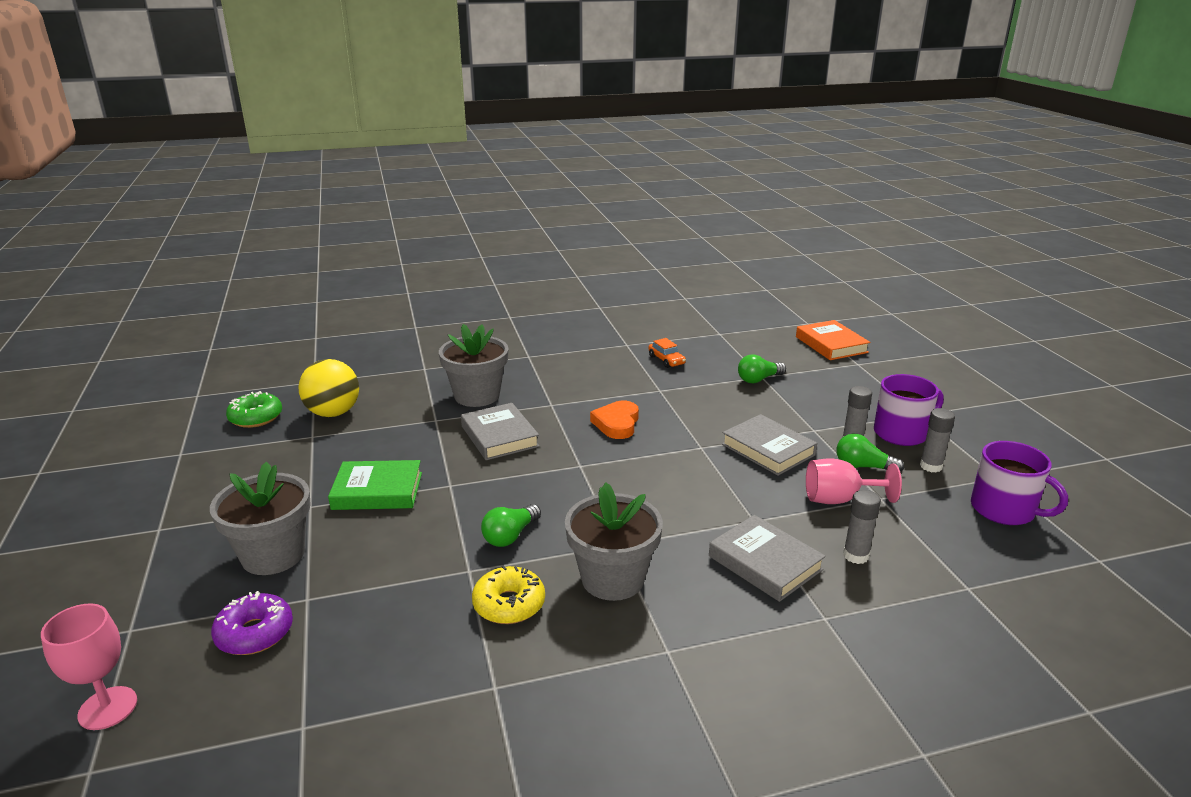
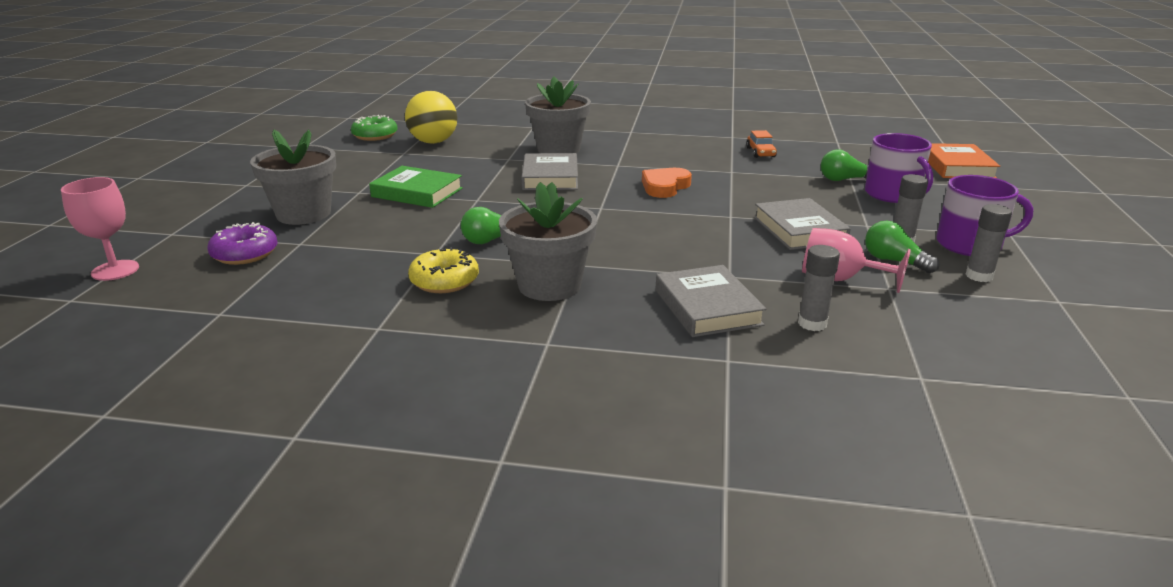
camera: 25 degrees right, 0 degrees up
(1004, 510) = (1038, 328): purple mug -> purple mug (893, 195)

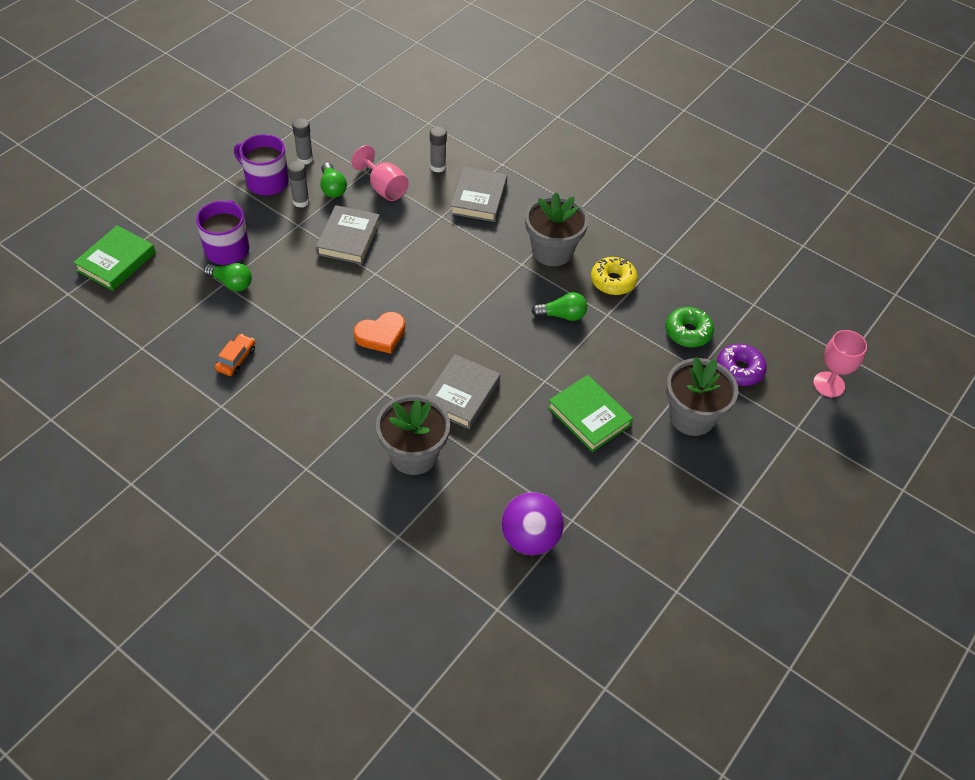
camera: 155 degrees left, 25 degrees up
(375, 136) = (588, 592): green donut -> green donut (688, 332)
(433, 142) = (530, 538): yellow ball -> purple ball
(957, 167) = (116, 261): orange book -> green book

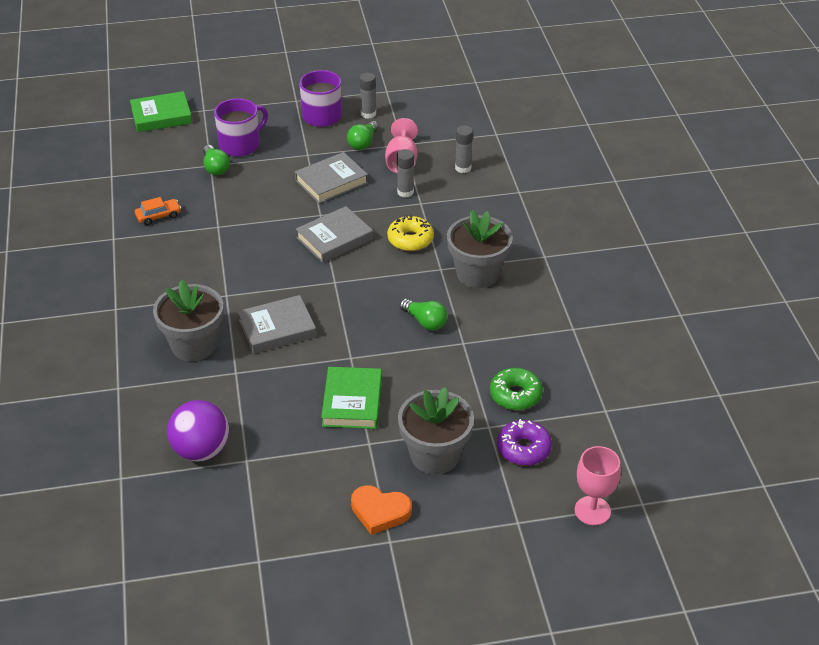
camera: 45 degrees right, 10 degrees down
(301, 201) = (329, 140): grey glue stick -> grey glue stick (405, 192)
(381, 335) = (272, 256): orange heart -> orange heart (380, 512)
(479, 198) = (467, 206): grey book -> grey book (334, 238)
(613, 281) = (500, 322): yellow donut -> yellow donut (410, 239)

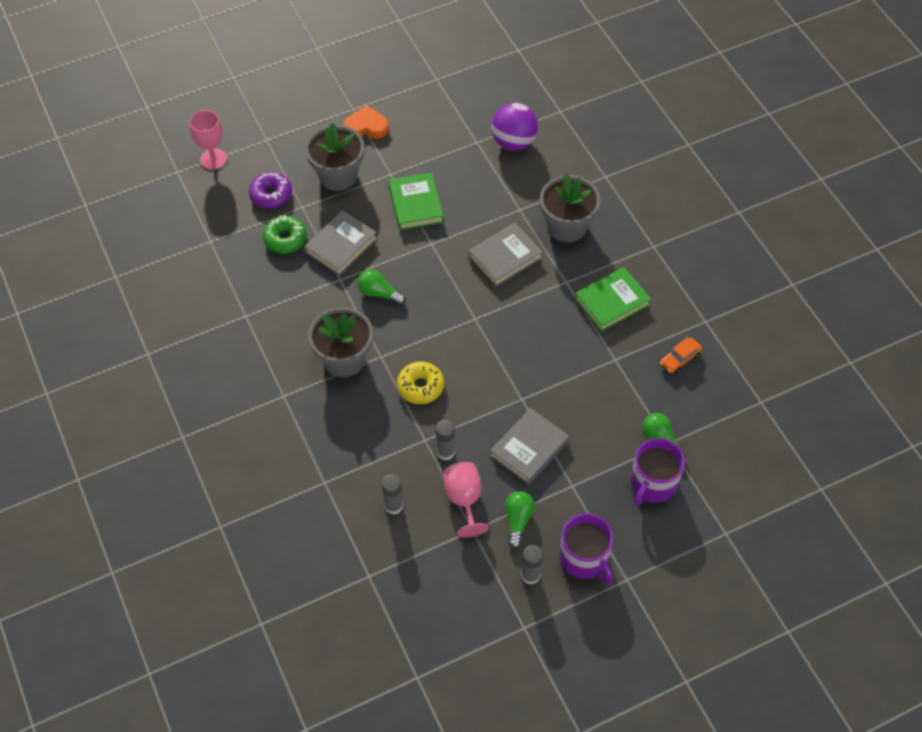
camera: 165 degrees right, 15 degrees up
(161, 116) = (767, 510): green book -> green book (612, 302)
(334, 238) = (495, 370): grey book -> grey book (341, 246)

